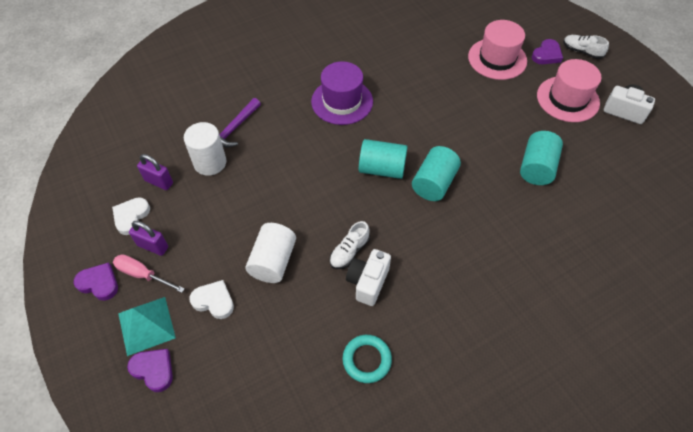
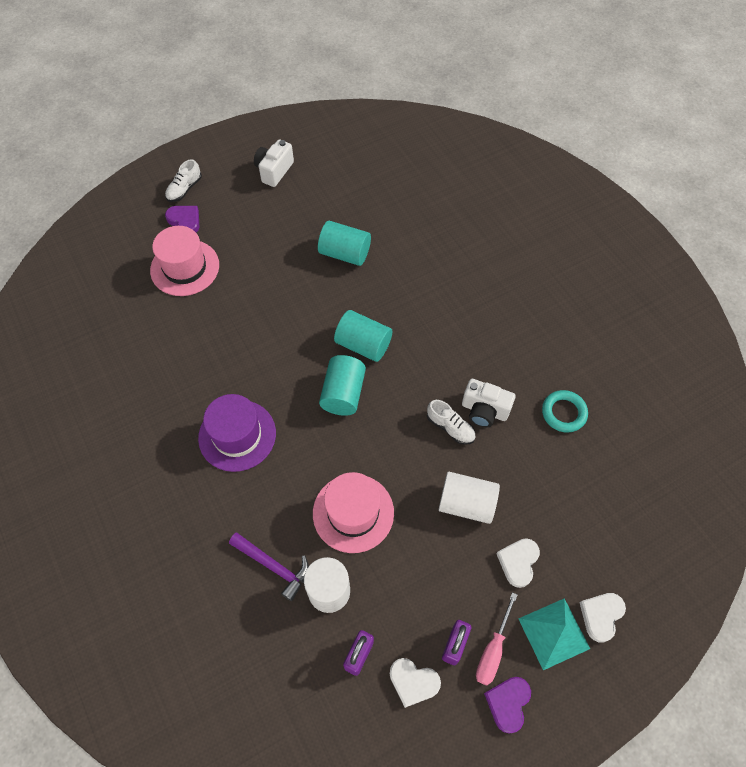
camera: 90 degrees left, 5 degrees up
(153, 370) = (601, 616): purple heart -> white heart
(567, 99) = (254, 213): pink hat -> pink hat (353, 513)

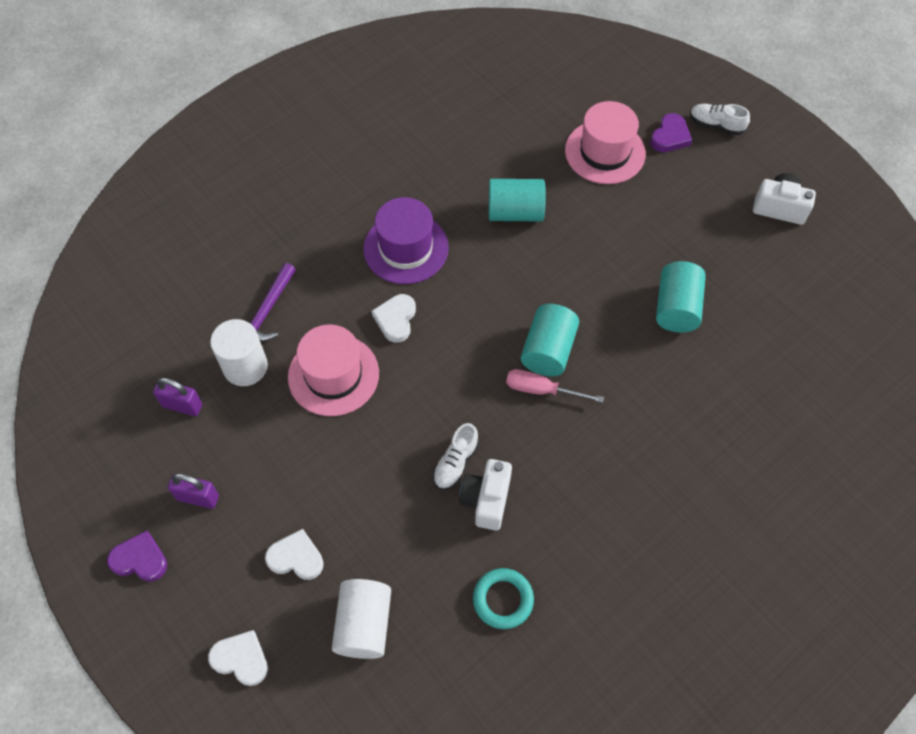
camera: 80 degrees right, 0 degrees up
(343, 393) = (477, 340): turquoise cylinder -> turquoise cylinder (515, 212)
(413, 682) = (158, 461): white heart -> white heart (396, 319)
(466, 503) = (360, 492): white cylinder -> white cylinder (364, 624)
(493, 650) = (194, 538): pink screwdriver -> pink screwdriver (541, 390)
(554, 633) = (217, 604): turquoise pyramid -> none

